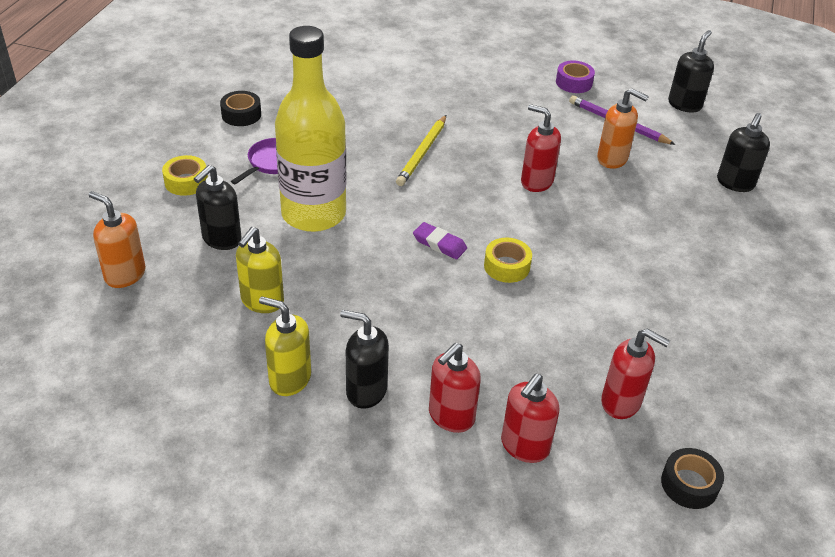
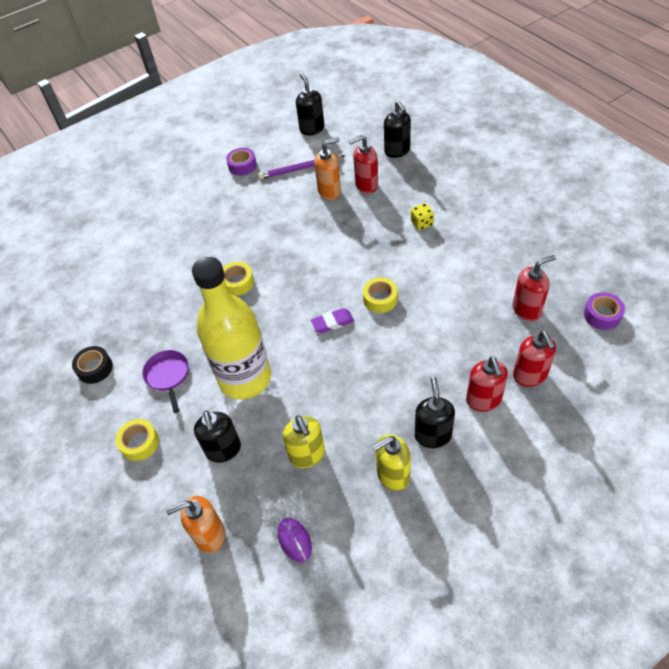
camera: 45 degrees left, 10 degrees up
(160, 337) = (294, 540): none -> purple mouse
(366, 391) = (433, 435): black soap dispenser -> black soap dispenser turned 120 degrees clockwise
(422, 153) = (237, 282): yellow pencil -> yellow tape
(536, 182) = (318, 240): red soap dispenser -> red soap dispenser (366, 185)
(650, 252) = (421, 223): none -> yellow dice
(689, 484) = (602, 315): black tape -> purple tape

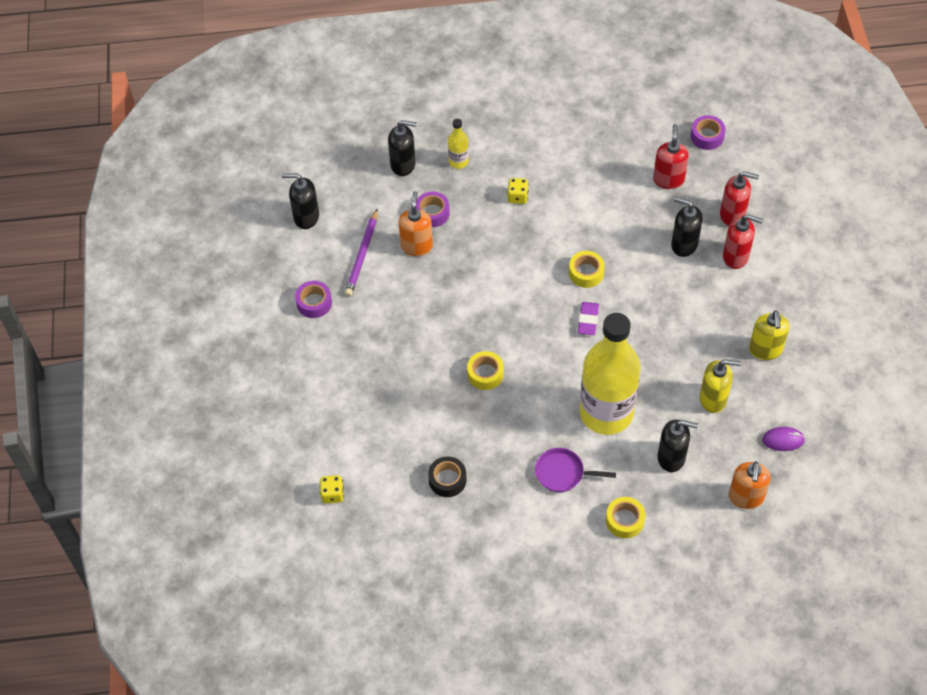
camera: 65 degrees left, 5 degrees up
(85, 249) = (332, 494): none -> yellow dice
(95, 368) = (512, 532): black tape -> black tape (447, 480)
(366, 185) = (432, 213): red soap dispenser -> purple tape
(426, 176) = (458, 161): none -> yellow bottle
(433, 435) = (746, 306): black soap dispenser -> black soap dispenser (684, 244)

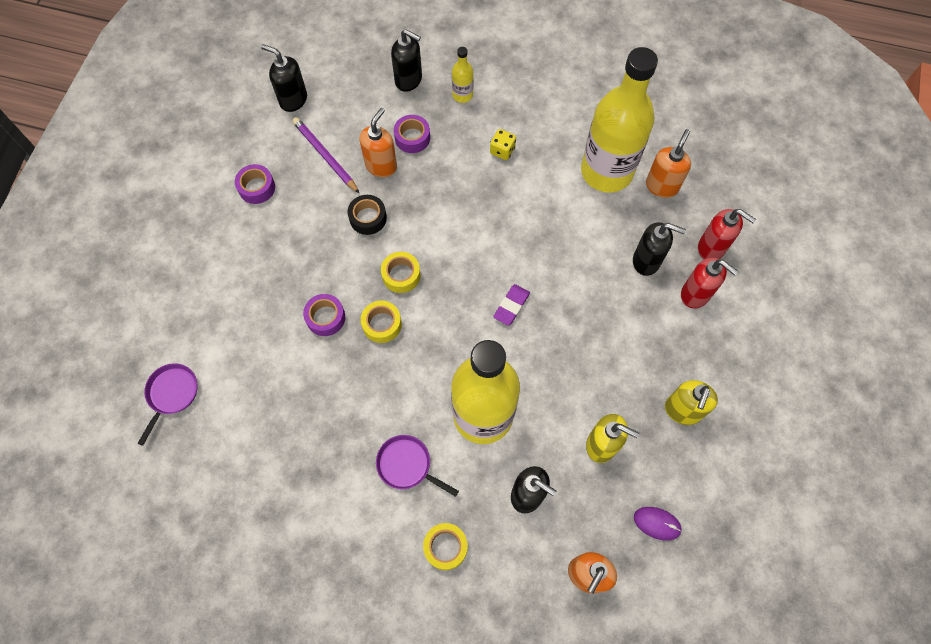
camera: 20 degrees right, 10 degrees up
(332, 494) = (171, 394): yellow dice -> purple pan
(362, 255) = (325, 156): purple pencil -> purple pencil turned 105 degrees clockwise
(447, 480) = (289, 425): black tape -> black tape (368, 218)
(586, 273) = (533, 254): yellow tape -> yellow tape (401, 275)
(616, 183) = (606, 171): none -> yellow bottle
(668, 179) = (662, 186): red soap dispenser -> orange soap dispenser
(684, 244) = (646, 261): black soap dispenser -> black soap dispenser turned 150 degrees clockwise
(707, 136) = (721, 154): purple tape -> purple tape (325, 317)

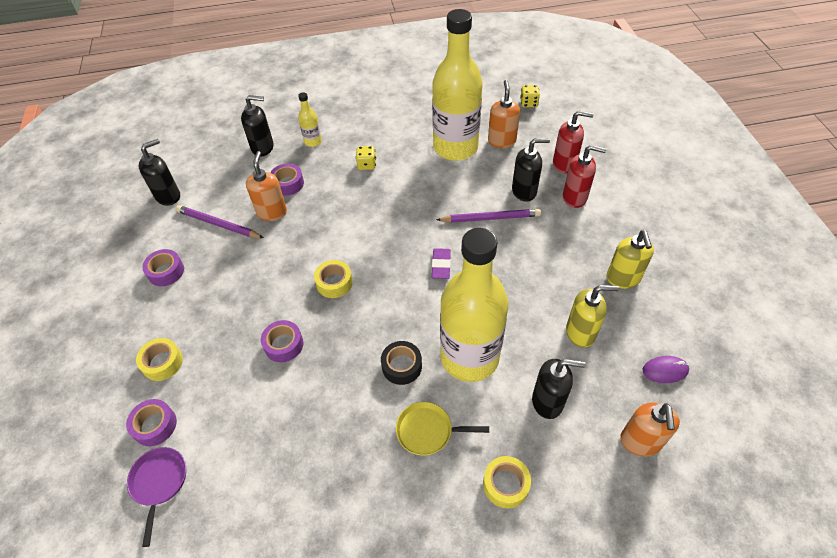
camera: 25 degrees left, 15 degrees down
(188, 341) = (155, 425): none -> purple tape
(293, 100) = (168, 196): black soap dispenser -> black soap dispenser turned 135 degrees clockwise
(368, 218) = (281, 253): black tape -> black tape (402, 366)
(382, 324) = (338, 327): yellow tape -> yellow tape (162, 363)
(407, 465) = (428, 431): purple pan -> yellow pan
(591, 276) = (490, 218): none -> purple pencil
(723, 149) = (528, 103): none -> yellow dice

